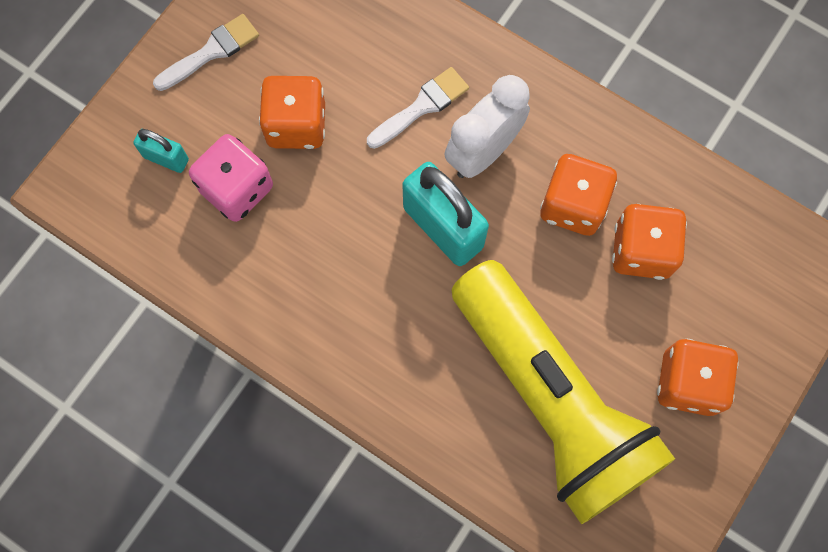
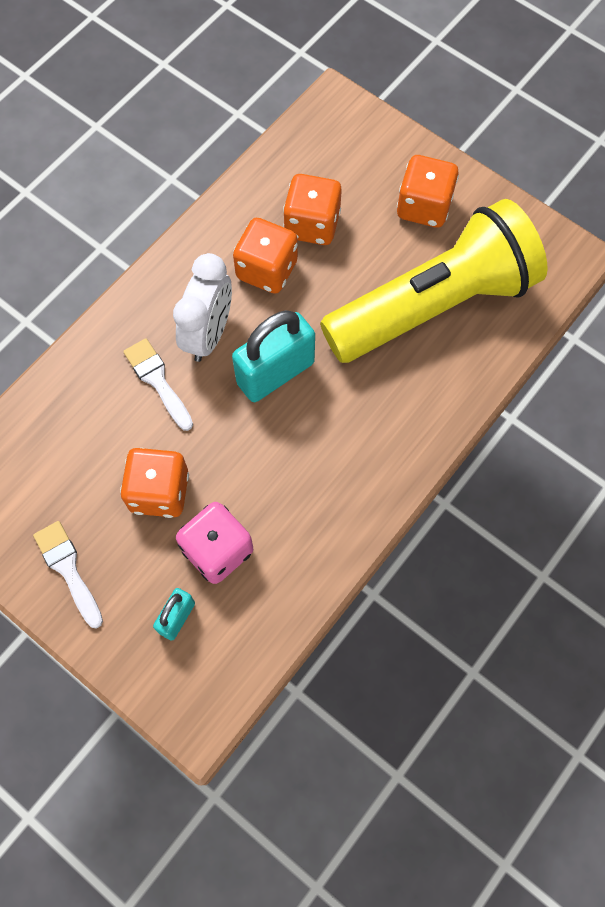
camera: 85 degrees left, 5 degrees down
(483, 152) = (209, 334): white clock -> white clock turned 120 degrees counterclockwise

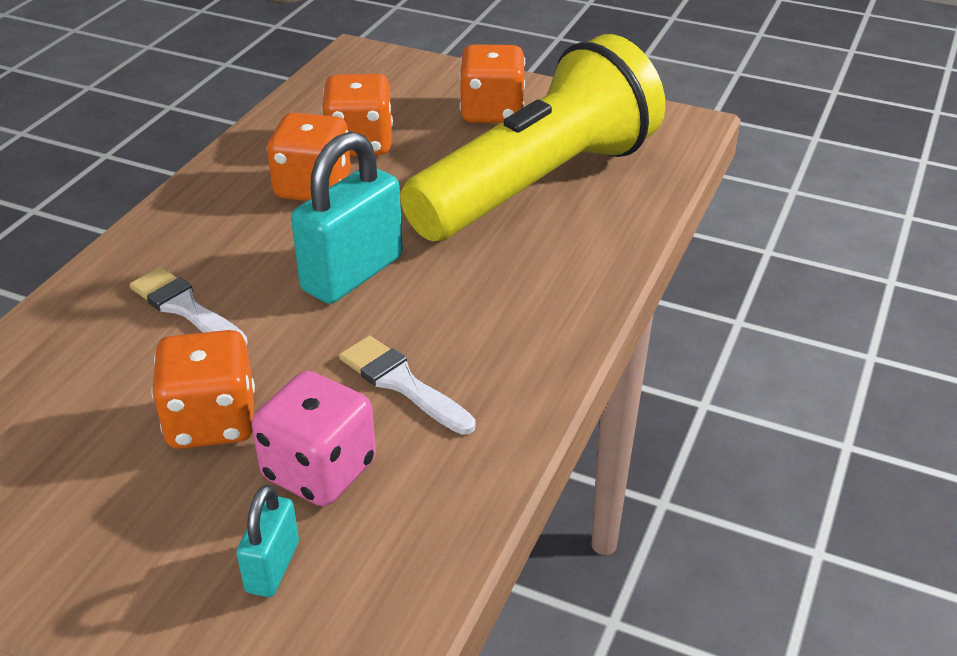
camera: 15 degrees left, 30 degrees down
(68, 569) = (74, 542): white brush -> white brush (401, 383)
(209, 334) = (249, 253): white clock -> none

